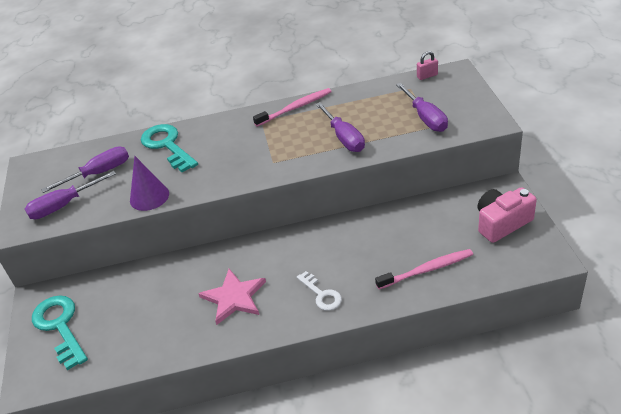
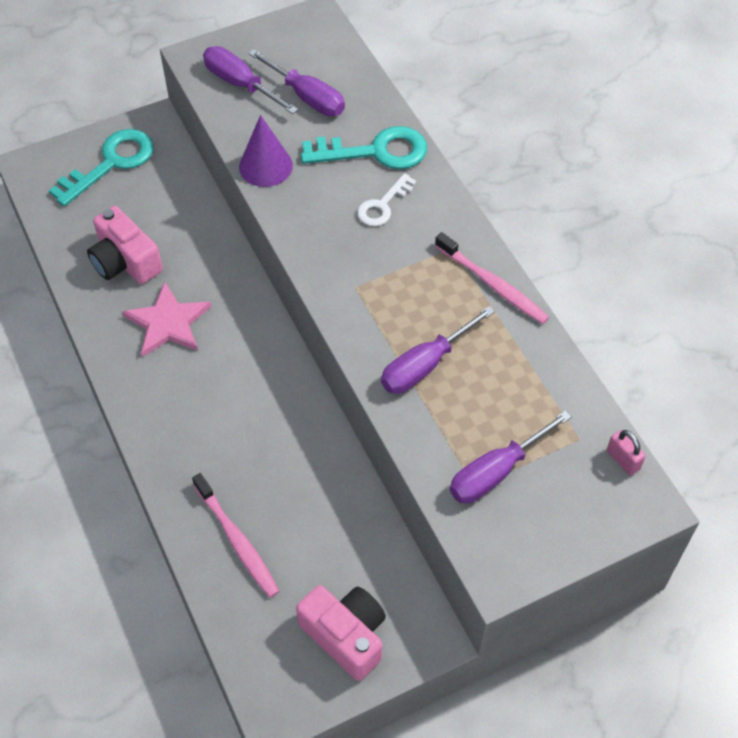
camera: 70 degrees right, 15 degrees up
(164, 321) = (125, 261): none -> pink camera
(167, 145) = (375, 151): turquoise key -> turquoise key turned 45 degrees clockwise
(322, 294) = (180, 419): white key -> white key (383, 205)

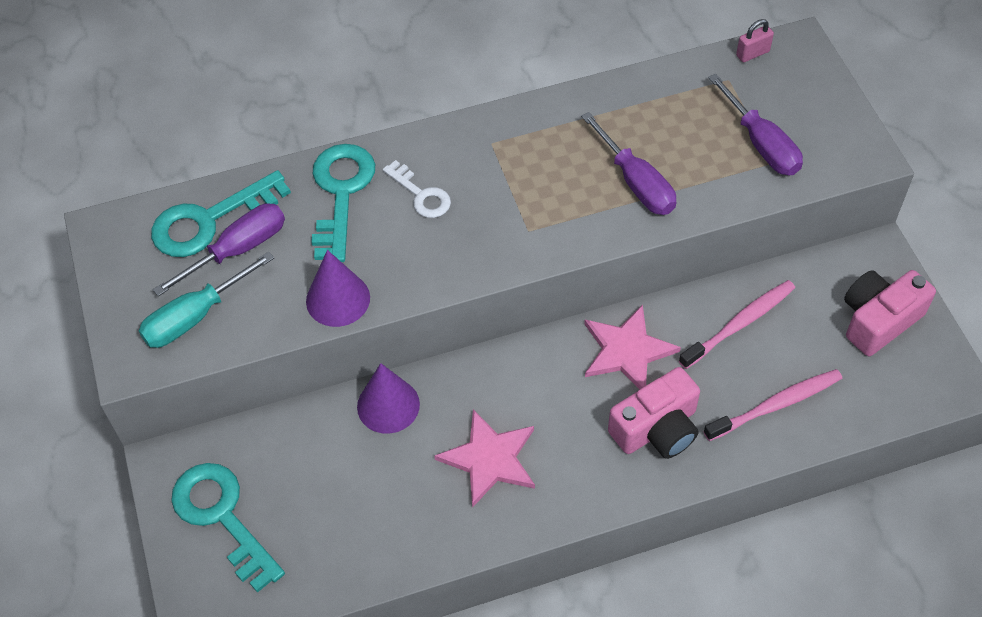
camera: 80 degrees left, 0 degrees up
(125, 261) = (389, 503): pink camera -> pink camera (657, 429)
(214, 248) = (388, 405): none -> purple cone
(241, 84) = (196, 316): purple screwdriver -> turquoise screwdriver
(285, 414) = (627, 351): none -> pink star
(333, 75) = (209, 221): none -> turquoise key
(493, 285) = (544, 116): pink toothbrush -> pink toothbrush (740, 323)

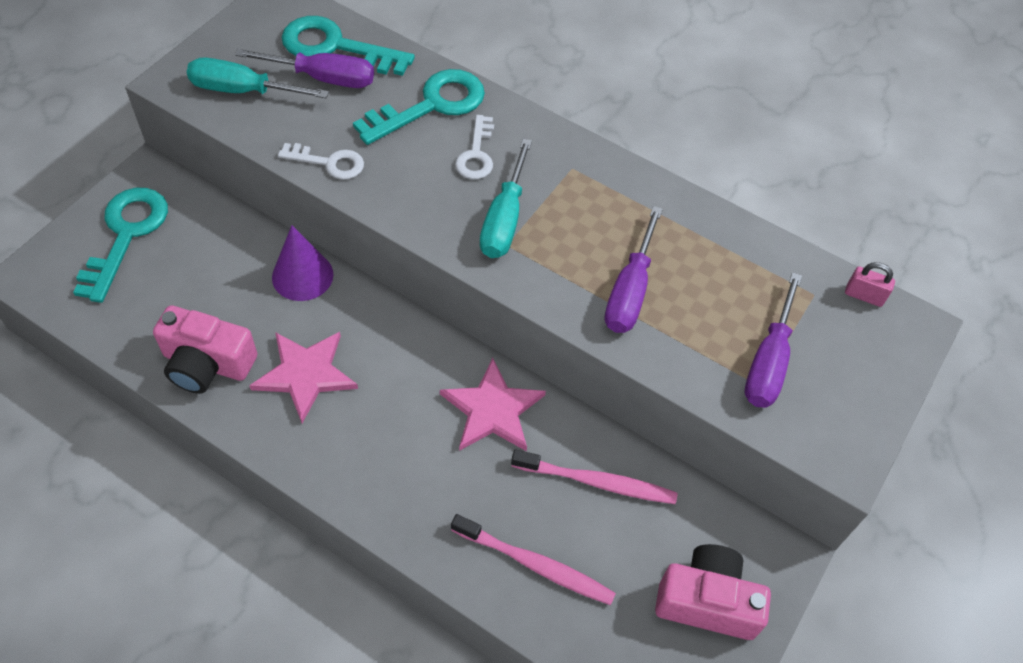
camera: 45 degrees right, 0 degrees up
(338, 299) = (329, 163): purple cone -> white key
(502, 216) = (504, 219): none -> turquoise screwdriver
(657, 429) = (432, 481): pink camera -> pink camera (207, 364)

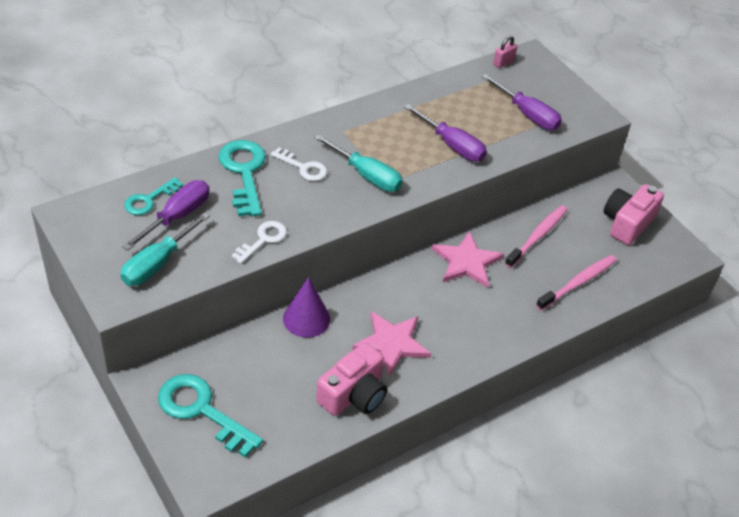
camera: 65 degrees left, 10 degrees down
(335, 47) = (149, 200): turquoise key -> turquoise key, size x0.59

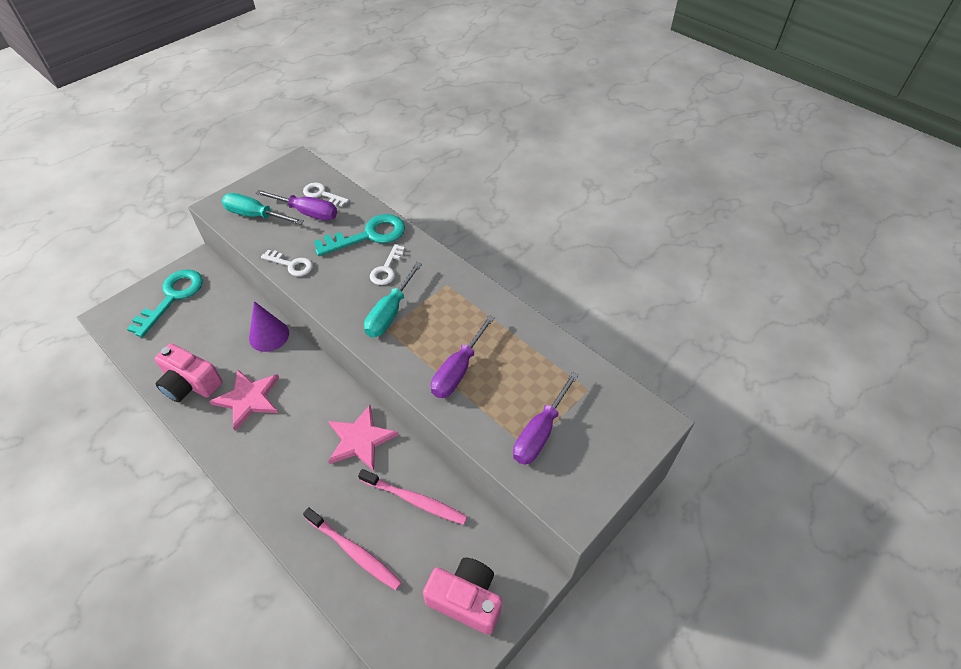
camera: 80 degrees right, 5 degrees up
(149, 200) = (322, 194): turquoise key -> white key
(503, 62) = (624, 395): pink padlock -> none

